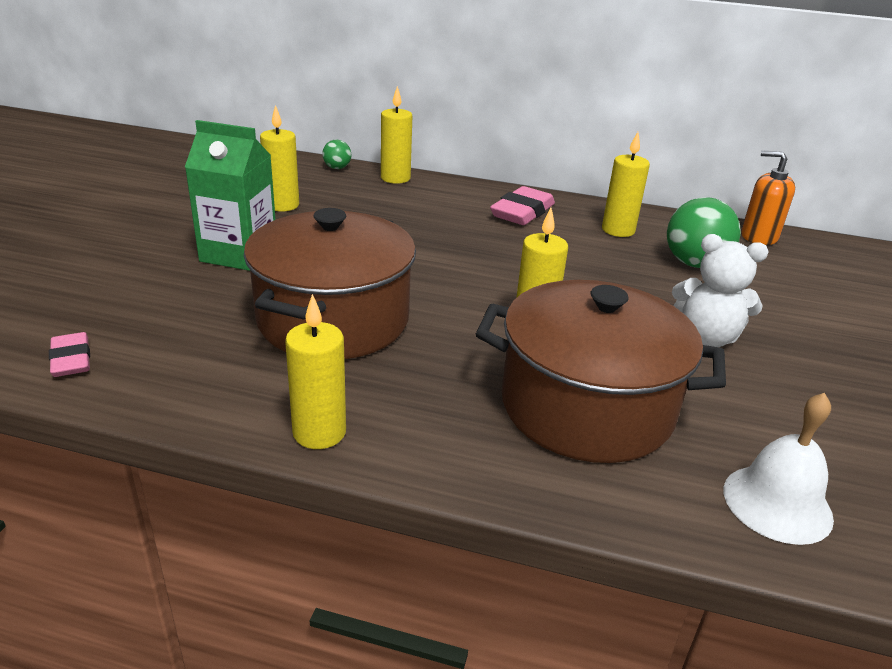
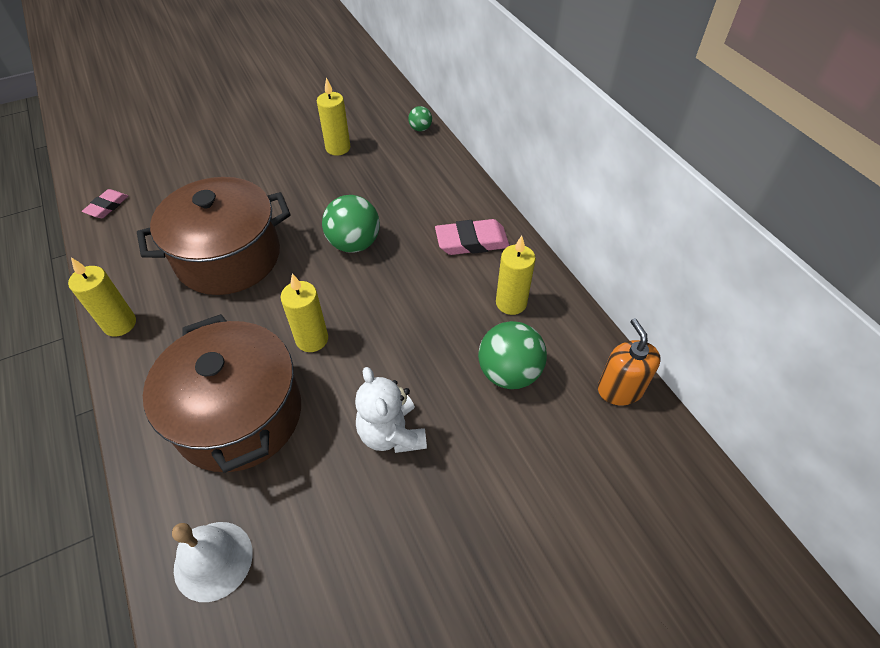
camera: 50 degrees right, 20 degrees up
(239, 254) = (260, 177): green carton -> none
(395, 178) = (441, 159): yellow candle -> none
(435, 254) = (354, 244): none -> green ball

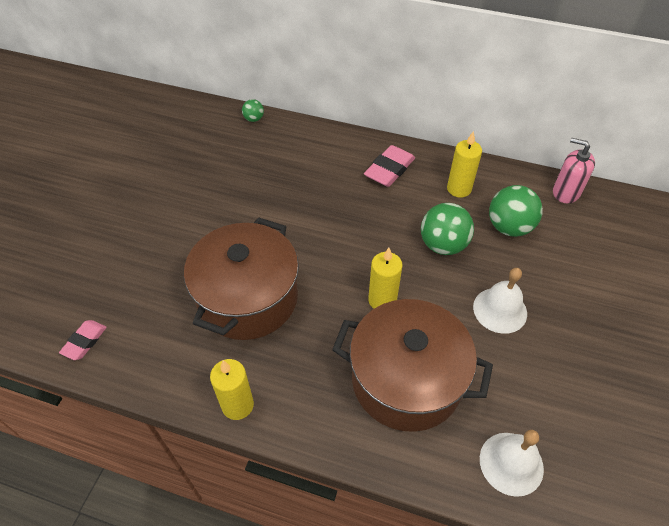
camera: 45 degrees left, 0 degrees up
(107, 206) = (84, 341): pink eraser -> pink eraser turned 45 degrees clockwise
(338, 148) = (213, 169): yellow candle -> none
(354, 244) = (321, 224): green ball -> green ball (443, 245)
(391, 433) = (500, 310): white teddy bear -> white bell
(620, 389) = (566, 192): orange soap dispenser -> pink soap dispenser

